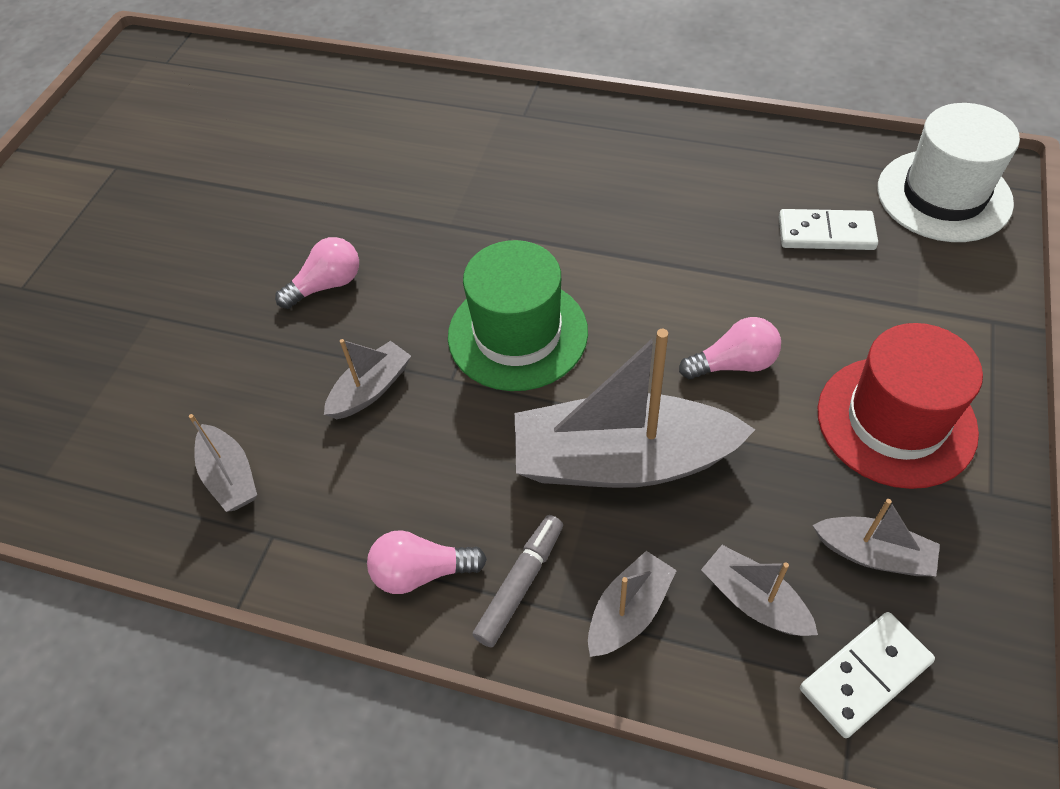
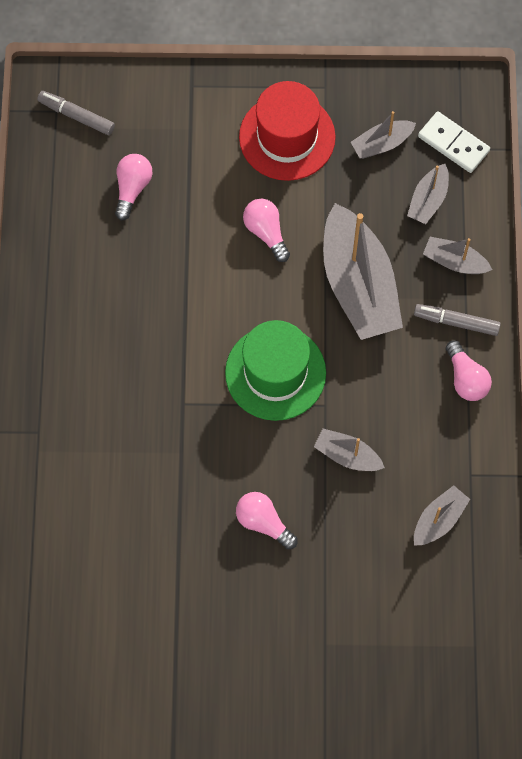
camera: 110 degrees left, 15 degrees up
(826, 233) = (132, 188): white domino -> pink light bulb
(873, 554) = (381, 144): grey boat -> grey boat turned 120 degrees counterclockwise
(943, 195) = (76, 116): white hat -> grey marker

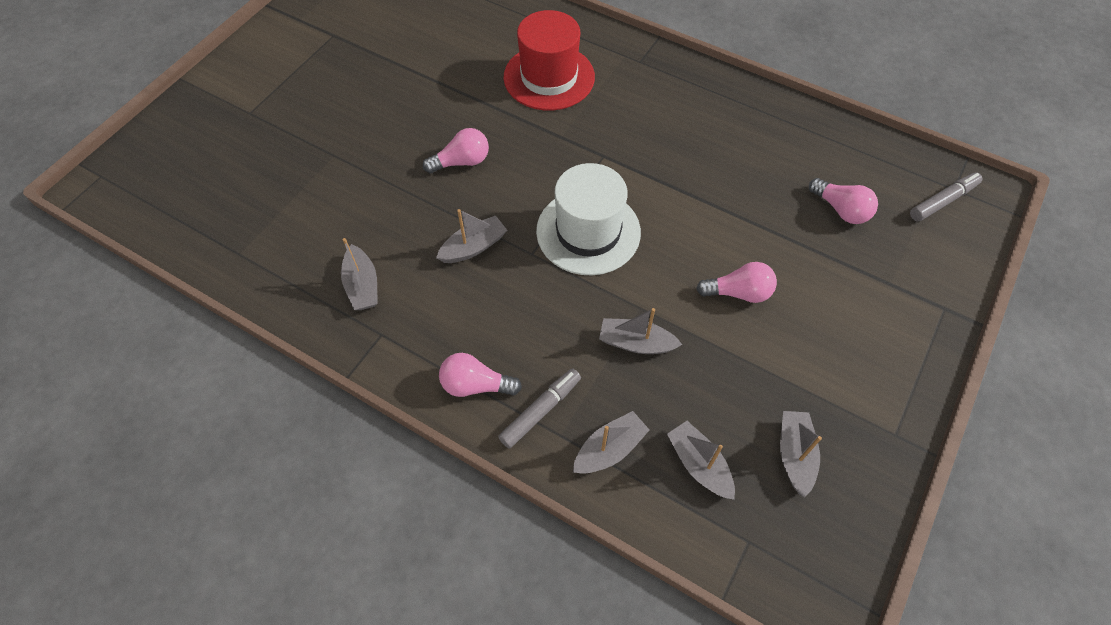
camera: 120 degrees right, 10 degrees down
(275, 373) = (588, 231): green hat -> white hat
(287, 137) = (844, 364): red hat -> red hat (549, 77)
(358, 285) = (636, 343): grey boat -> grey boat, size x0.48
(453, 144) = (760, 536): white domino -> none

